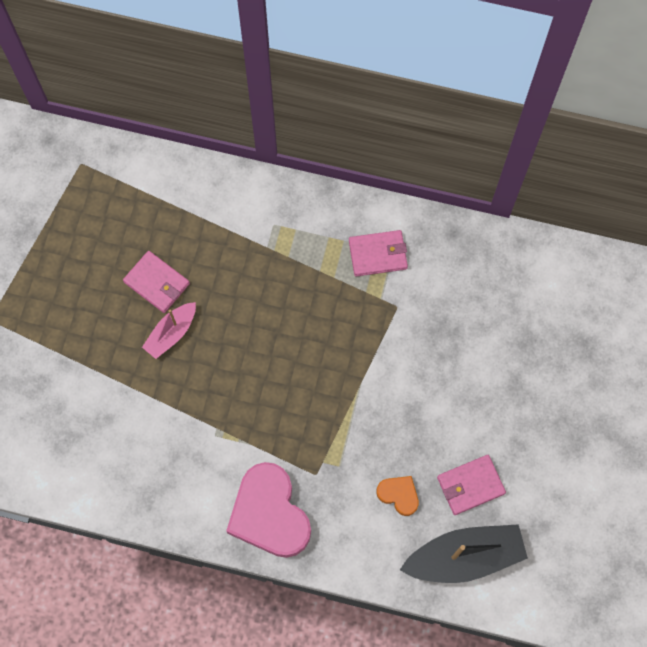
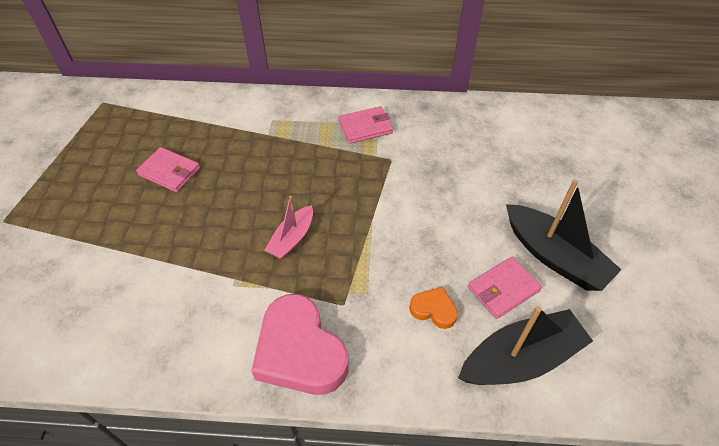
camera: 10 degrees left, 20 degrees down
(171, 333) = (184, 207): pink boat -> pink boat (292, 239)
(532, 459) = (554, 256): none -> black boat

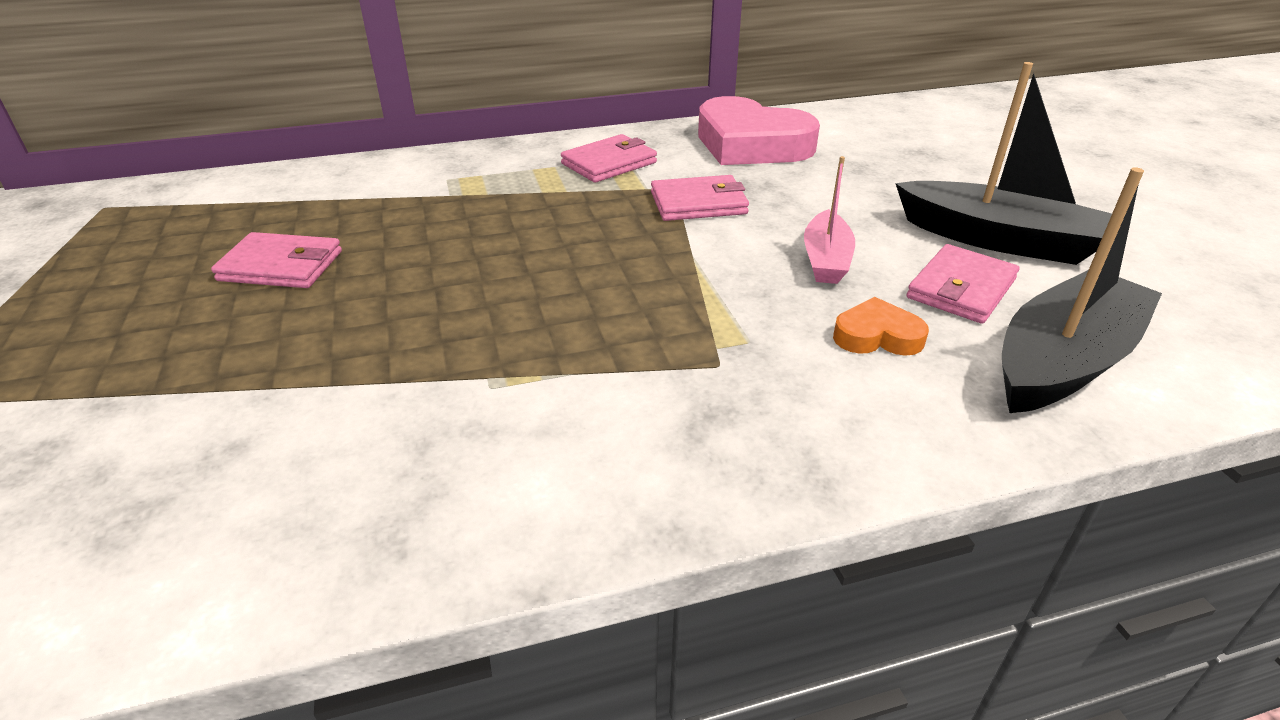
camera: 20 degrees left, 15 degrees down
(292, 239) = (568, 303): pink boat -> pink boat (826, 260)
(300, 351) = (683, 448): pink heart -> pink heart (751, 144)
(398, 177) = (698, 203): none -> pink wallet

